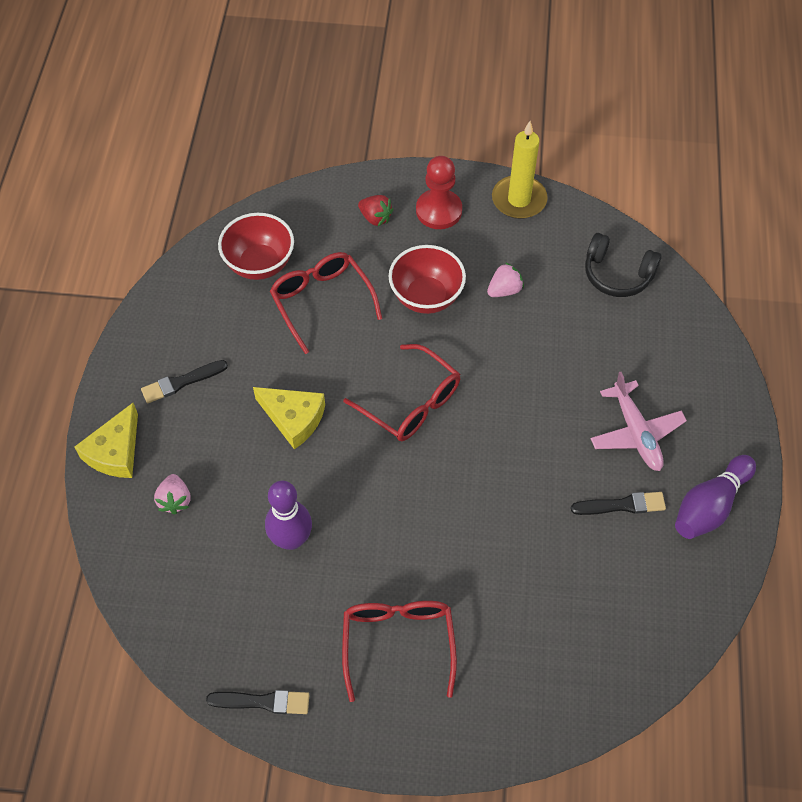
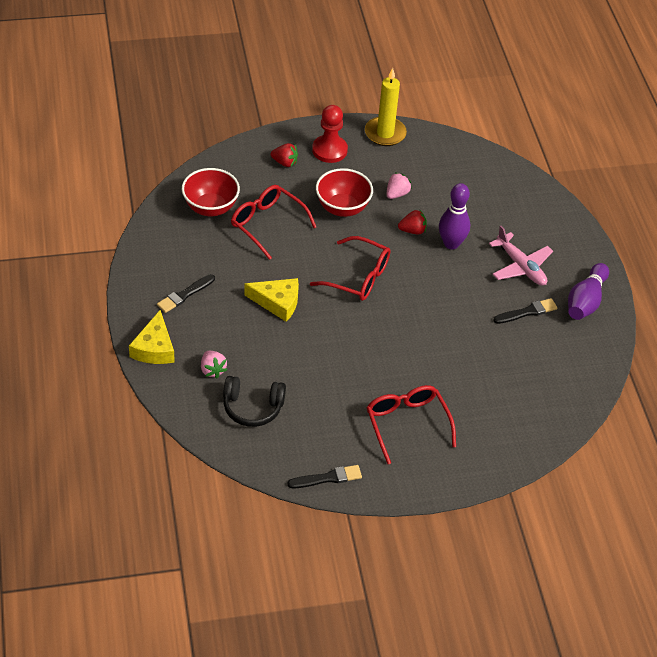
camera: 20 degrees left, 10 degrees down
(291, 539) = (307, 377): purple bowling pin -> purple bowling pin (451, 243)
(507, 348) = (412, 230): none -> red strawberry
(617, 274) = (472, 170): black headphones -> black headphones (252, 407)

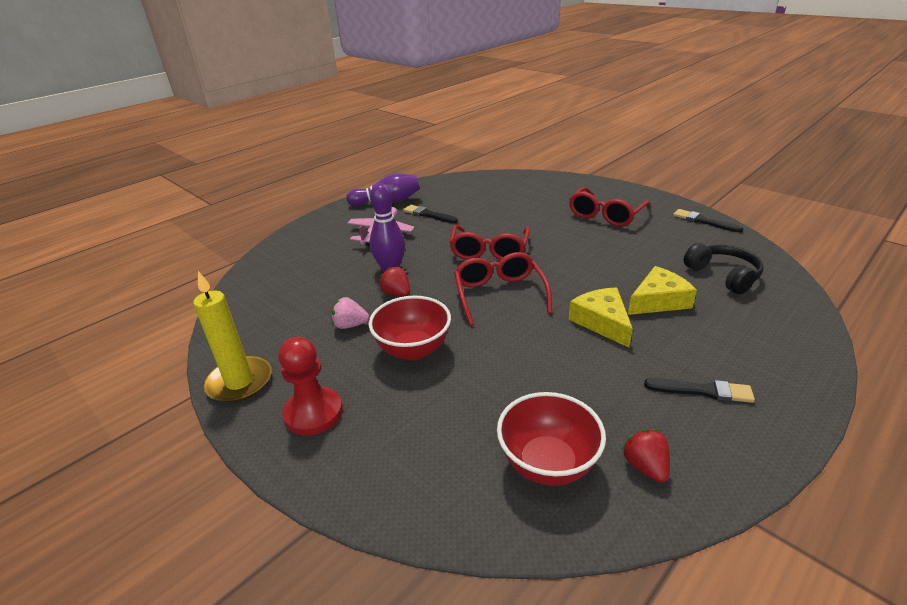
camera: 120 degrees left, 15 degrees down
(154, 348) = (794, 366): yellow cheese -> yellow cheese (658, 301)
(212, 370) = (737, 315): pink strawberry -> none
(267, 224) = (509, 391): red glasses -> red glasses (489, 251)
(285, 162) = (378, 442): red strawberry -> red strawberry (645, 466)

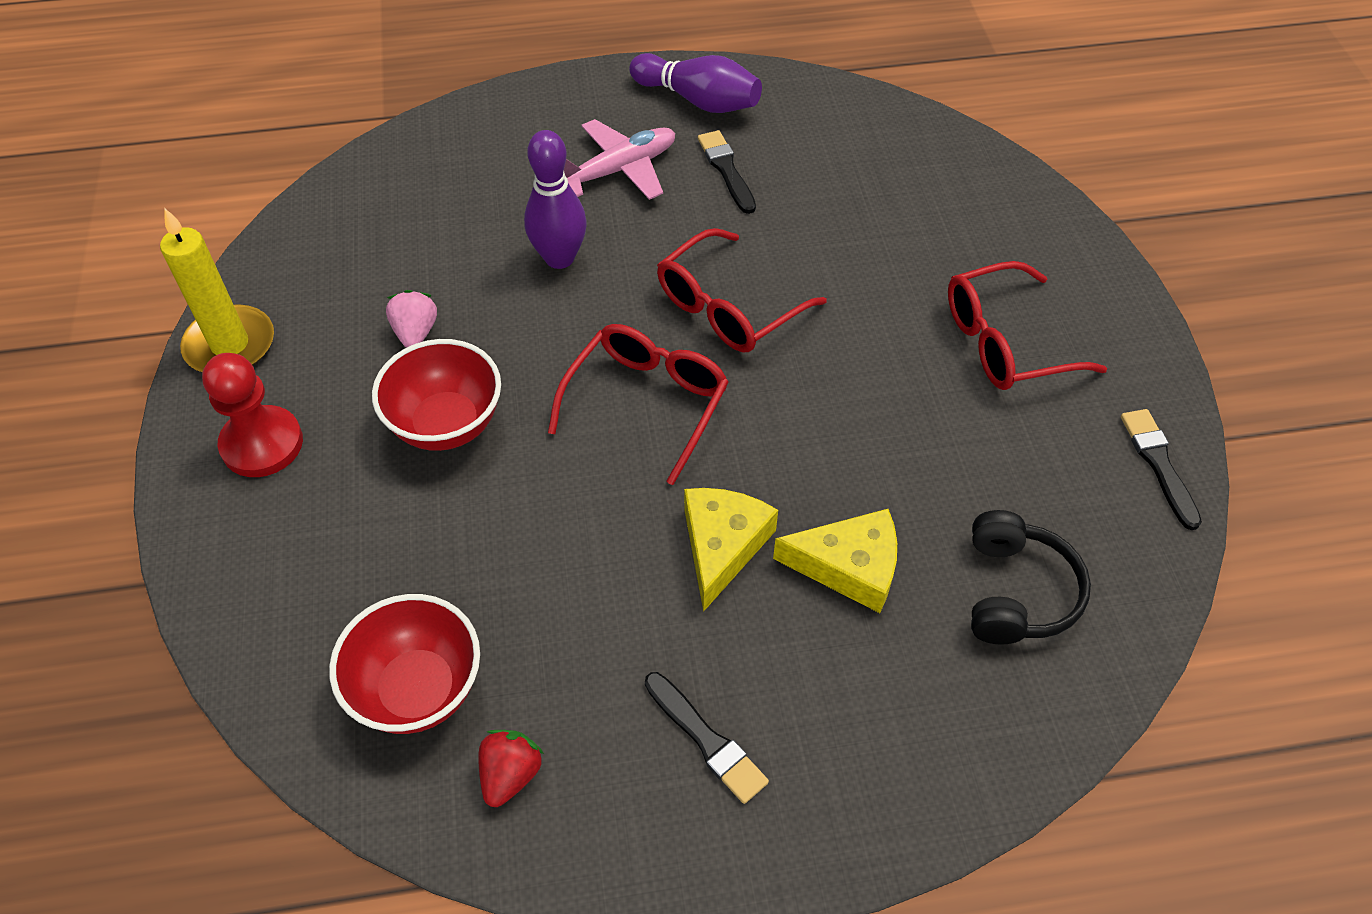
camera: 35 degrees right, 20 degrees up
(350, 325) = (415, 332): pink strawberry -> pink strawberry turned 45 degrees clockwise
(397, 293) = (521, 312): red strawberry -> none

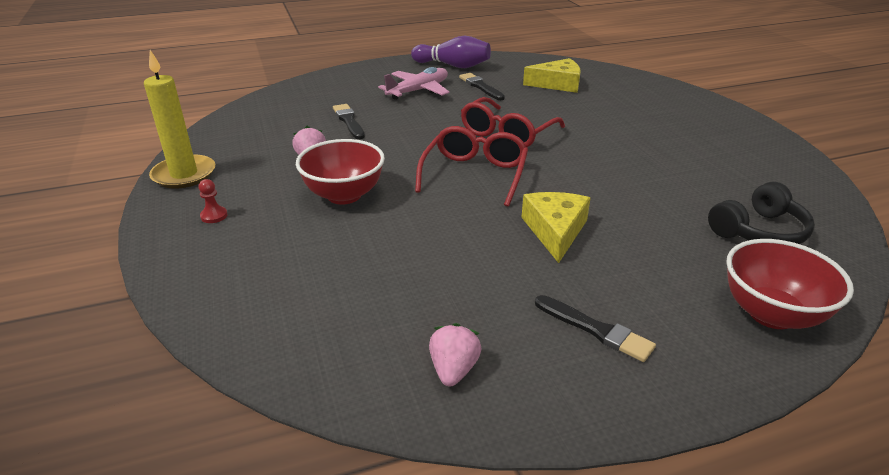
camera: 10 degrees left, 20 degrees down
(262, 444) = (214, 216): red pawn -> red pawn, size x0.45
(418, 689) = (363, 328): red bowl -> red bowl (771, 314)
(510, 774) = (453, 369): red strawberry -> pink strawberry
(559, 258) = (395, 124): purple bowling pin -> none
(849, 566) = (644, 231): yellow cheese -> yellow cheese (557, 84)
(1006, 342) = (678, 133): red glasses -> none
(1016, 592) = (759, 231): black headphones -> black headphones turned 60 degrees clockwise
(1159, 464) = (801, 170): black brush -> black brush (349, 121)

